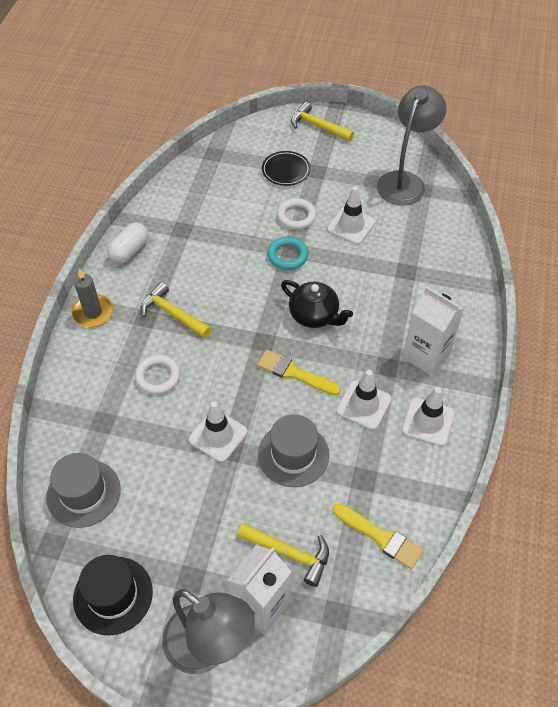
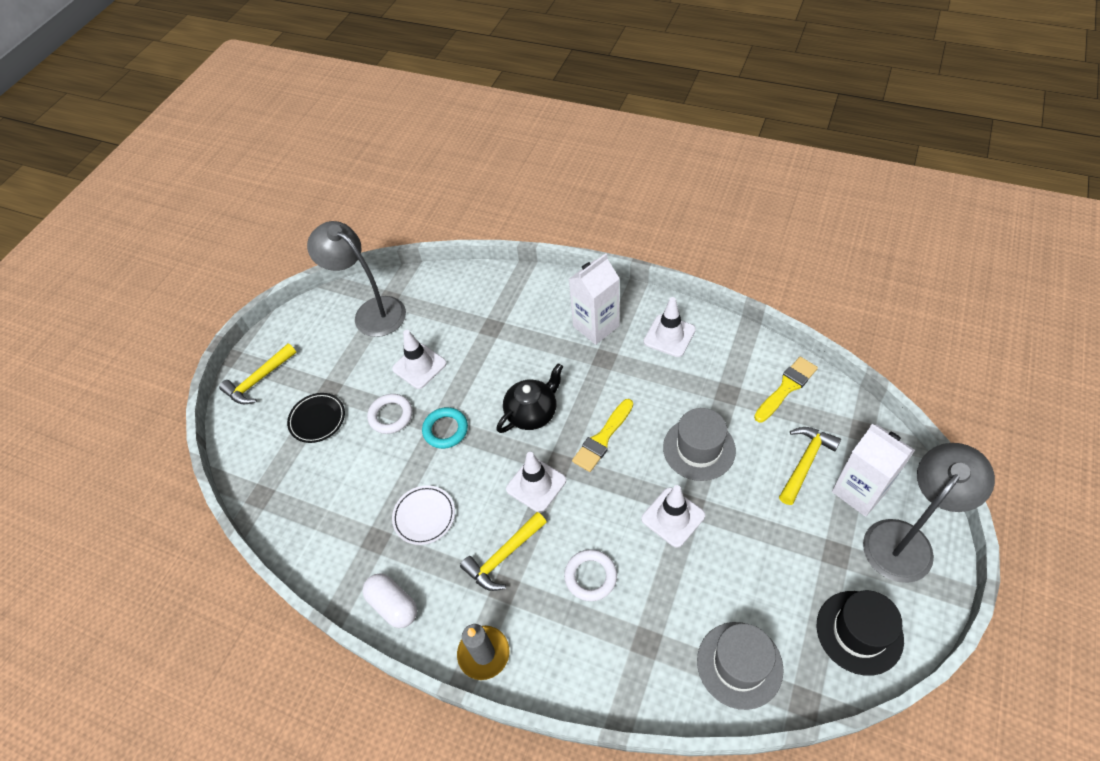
camera: 75 degrees left, 0 degrees up
(204, 256) = (424, 516): none -> white plate
(363, 405) = (646, 383): white traffic cone -> white traffic cone (536, 484)

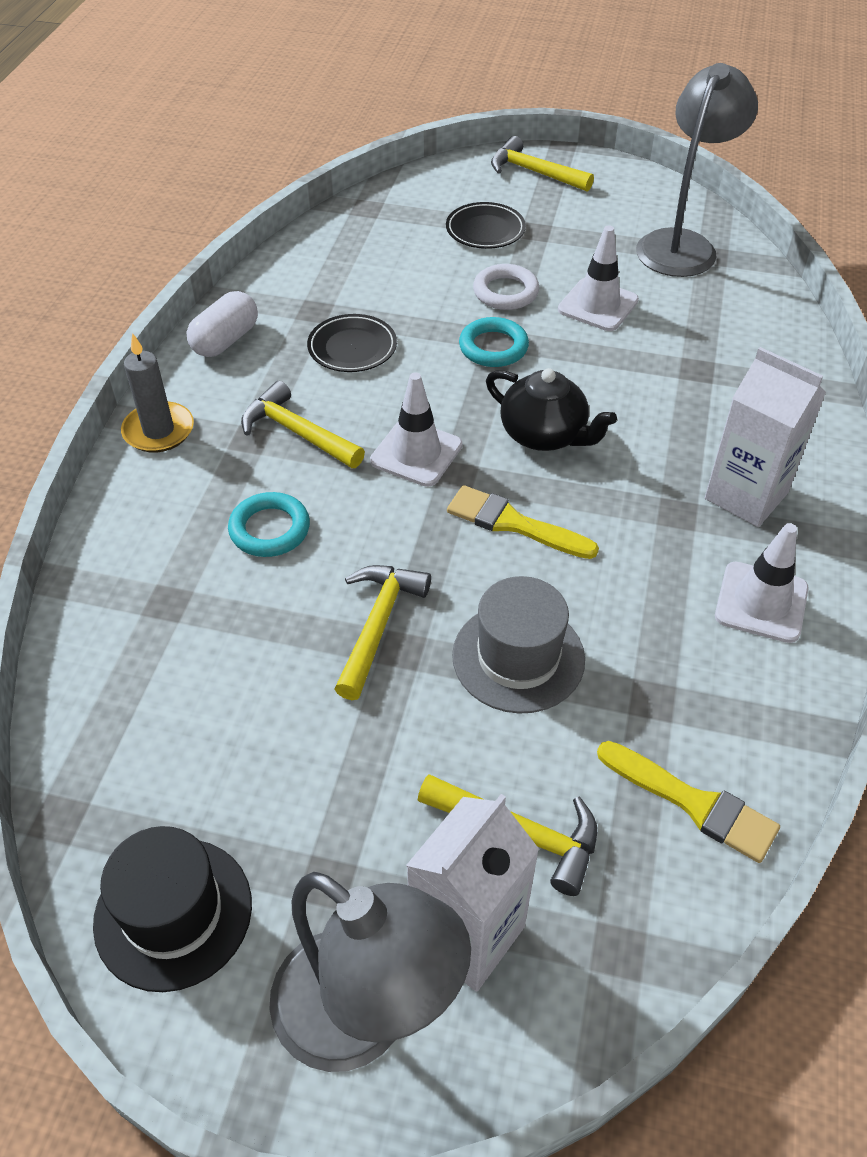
camera: 75 degrees right, 5 degrees down
(424, 516) = (352, 348): white plate -> black plate
(590, 576) = (270, 529): white ring -> turquoise ring
(673, 517) = (378, 625): white traffic cone -> yellow hammer
(739, 664) = (125, 724): grey hat -> none

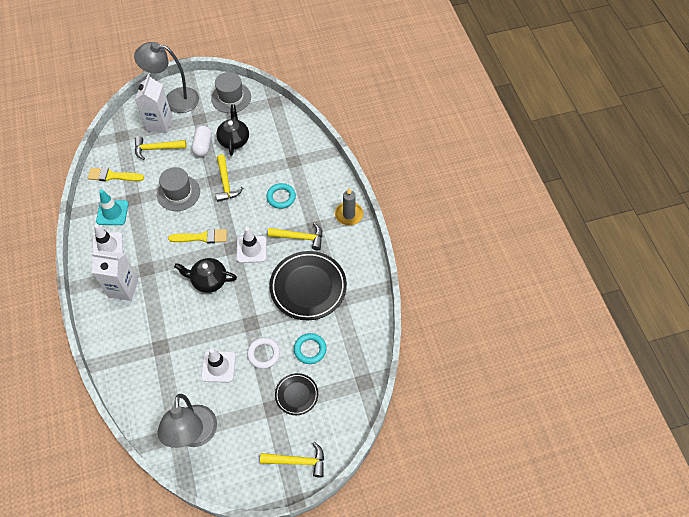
camera: 150 degrees right, 10 degrees up
(173, 913) = (231, 98): black hat -> grey hat
(225, 340) = (360, 266): white capsule -> white capsule (203, 146)
(272, 743) = (234, 140): none -> black teapot
(352, 348) = (308, 287): black plate -> black plate, size x1.91
(493, 347) = (251, 317): turquoise ring -> turquoise ring (310, 349)
(725, 686) = (112, 213): none -> turquoise traffic cone

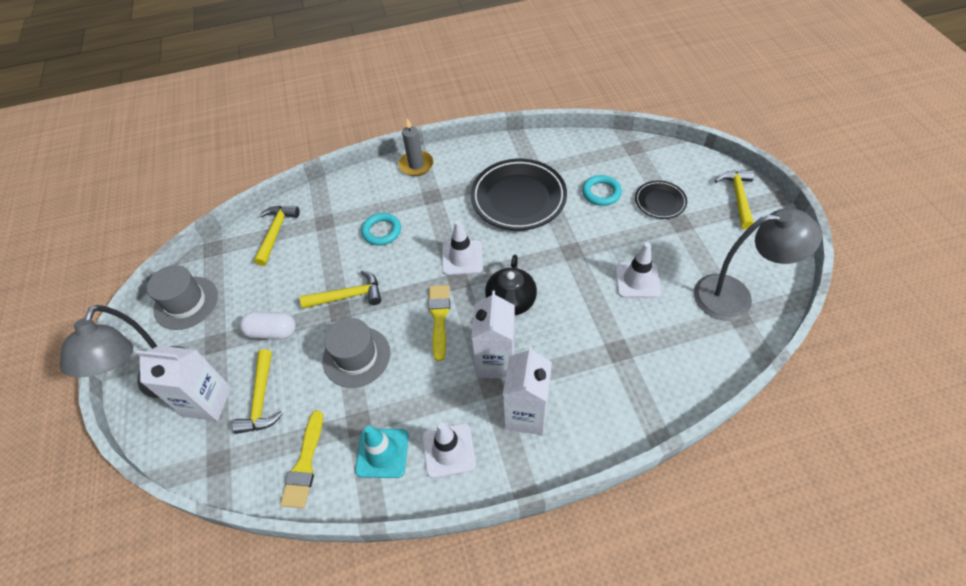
camera: 85 degrees left, 5 degrees down
(163, 271) = (496, 362): none -> white carton
(234, 140) = (270, 292): black teapot -> none
(263, 354) = (613, 235): white ring -> none
(300, 237) = (446, 209): yellow hammer -> yellow hammer (276, 233)

